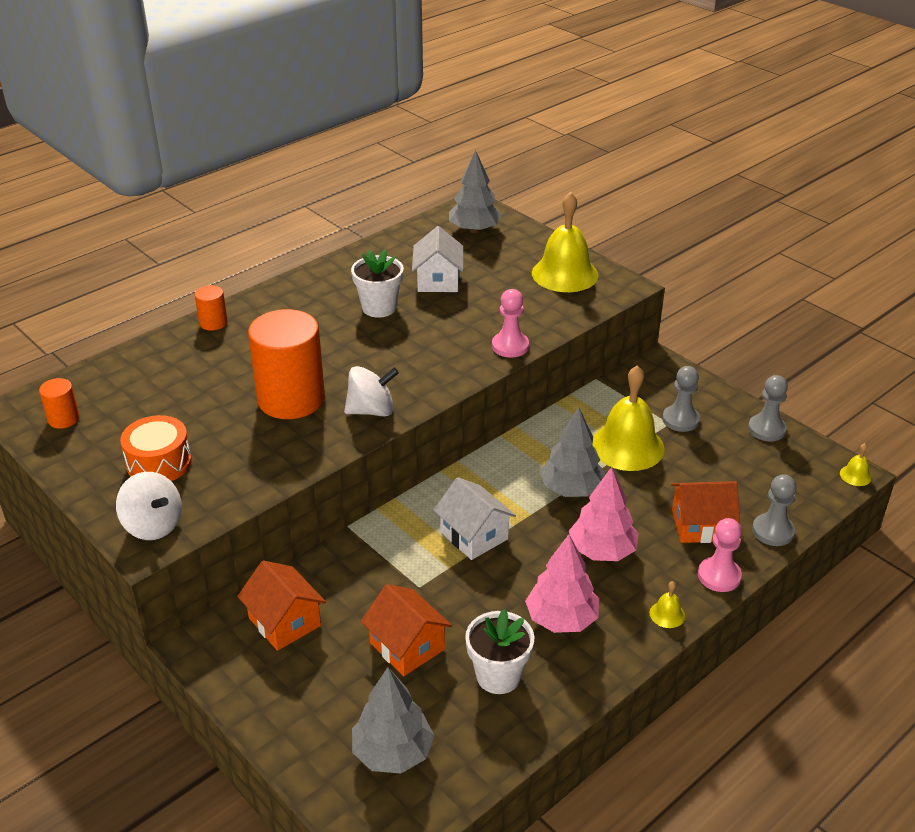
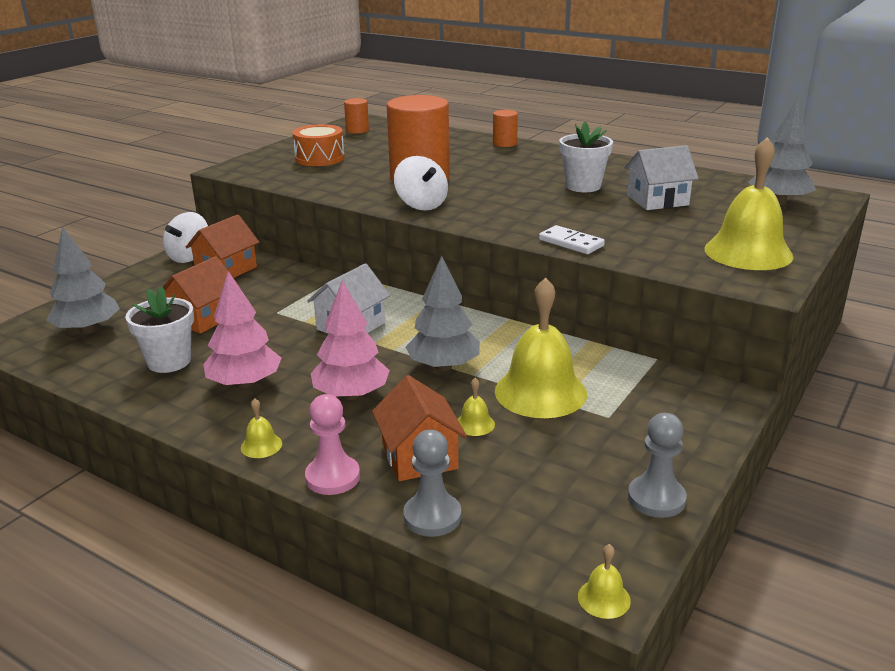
camera: 75 degrees right, 10 degrees down
(153, 525) = (251, 168): white spinning top -> white spinning top (189, 257)
(510, 346) = (571, 243): pink pawn -> white domino
(663, 489) = (475, 424): none -> yellow bell
(680, 420) = (621, 424): grey pawn -> none

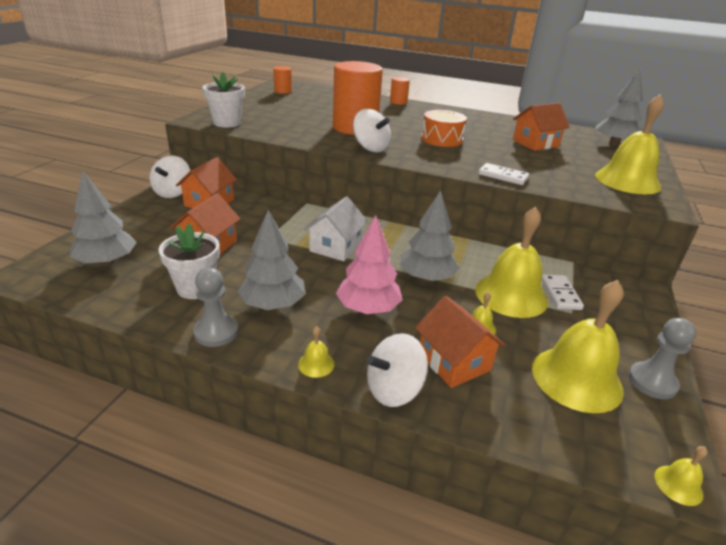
camera: 15 degrees left, 5 degrees up
(245, 384) = (273, 304): pink tree -> grey tree
(320, 158) = (267, 112): orange drum -> orange drum (442, 139)
(332, 477) = (394, 390): pink pawn -> white spinning top
(432, 516) = (497, 420): grey pawn -> grey pawn (216, 332)
(559, 486) = (576, 378): none -> yellow bell
(583, 186) = (477, 133): white flower pot -> white flower pot (227, 123)
(608, 395) = (560, 294): none -> white domino
(657, 200) = (535, 143): white house -> orange house

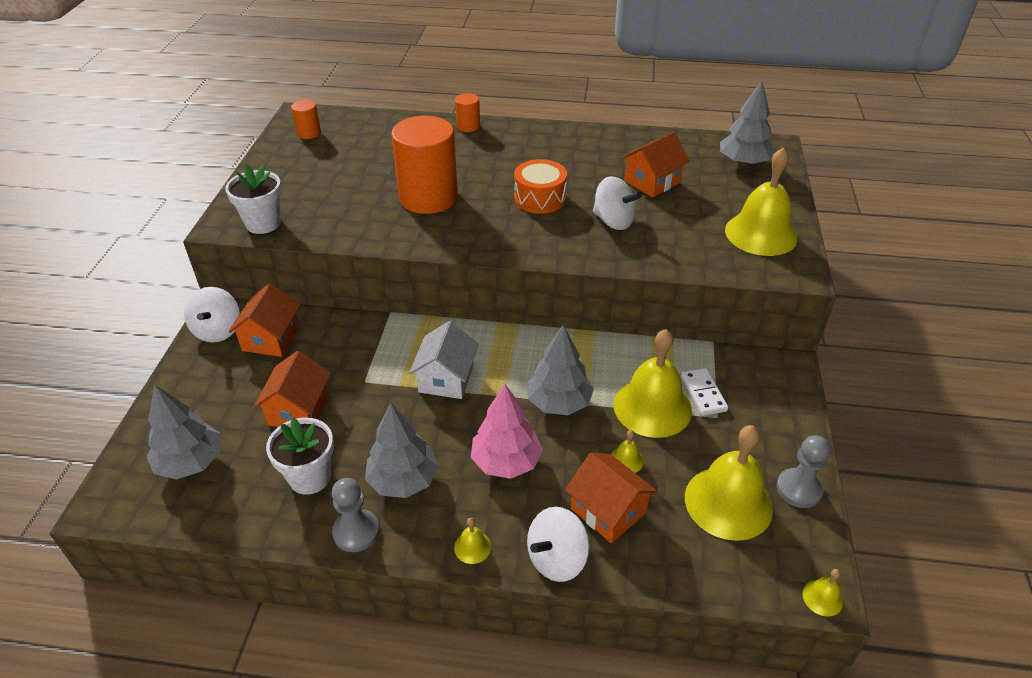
camera: 10 degrees left, 10 degrees up
(370, 148) = (458, 236): white spinning top -> white spinning top (613, 221)
(503, 176) = (622, 257): white domino -> none

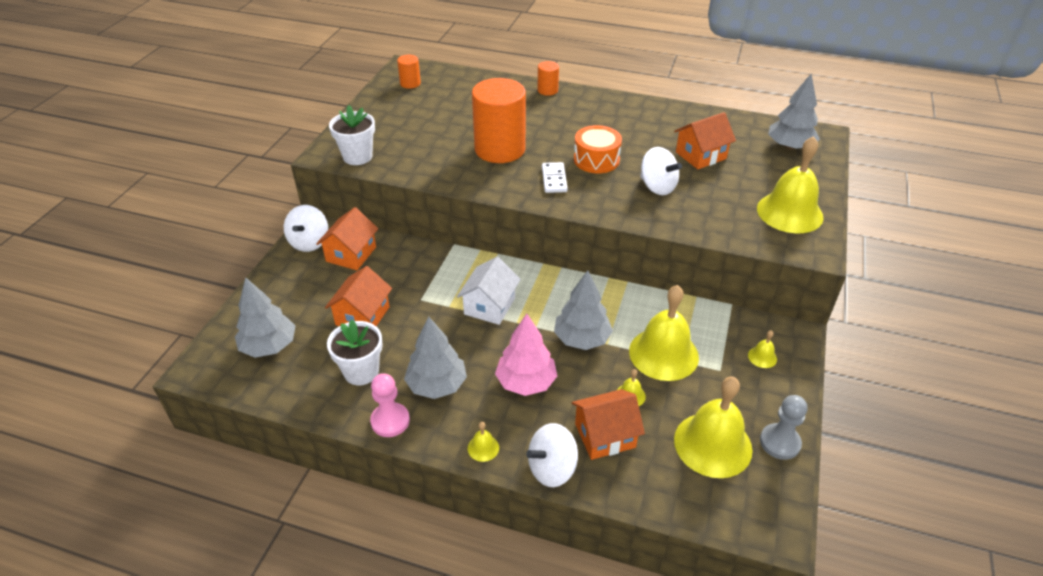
camera: 10 degrees right, 0 degrees up
(356, 532) = (390, 421): grey pawn -> pink pawn
(608, 510) = (605, 435): orange house -> orange house turned 75 degrees counterclockwise
(703, 393) = (712, 348): white domino -> white domino (554, 179)
(822, 598) = (778, 537): yellow bell -> yellow bell (762, 357)

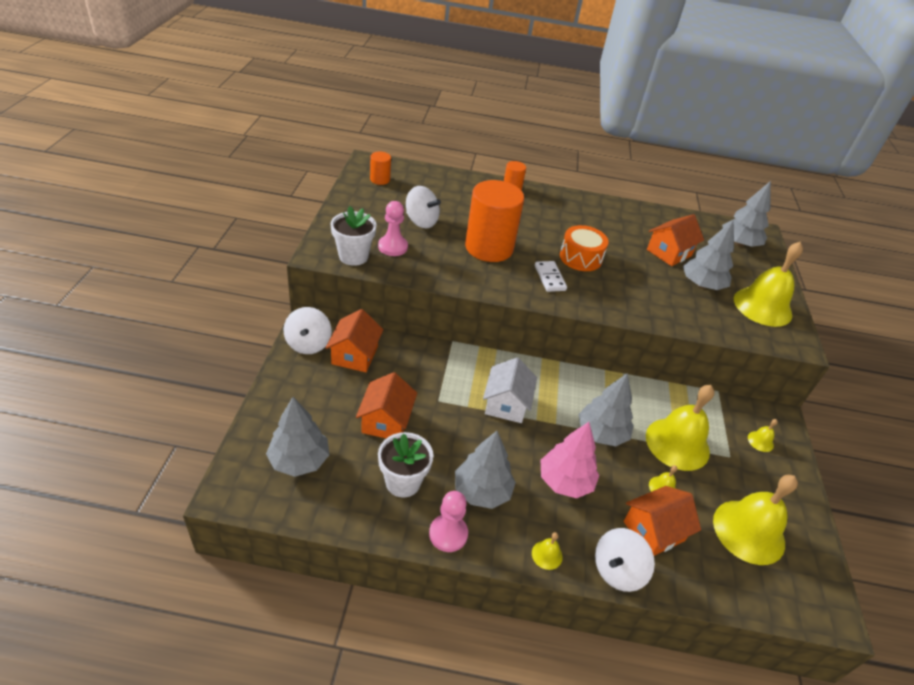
camera: 15 degrees left, 0 degrees up
(400, 148) = (393, 247): none -> pink pawn
(657, 187) = (643, 284): white spinning top -> white spinning top (421, 221)
(725, 189) = (701, 285): none -> grey tree
(780, 442) = (803, 524): grey pawn -> none

